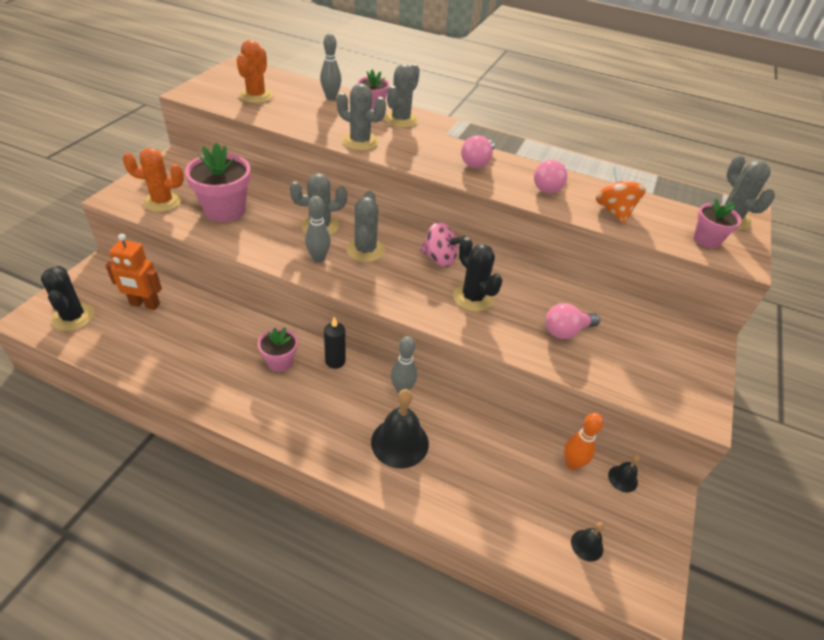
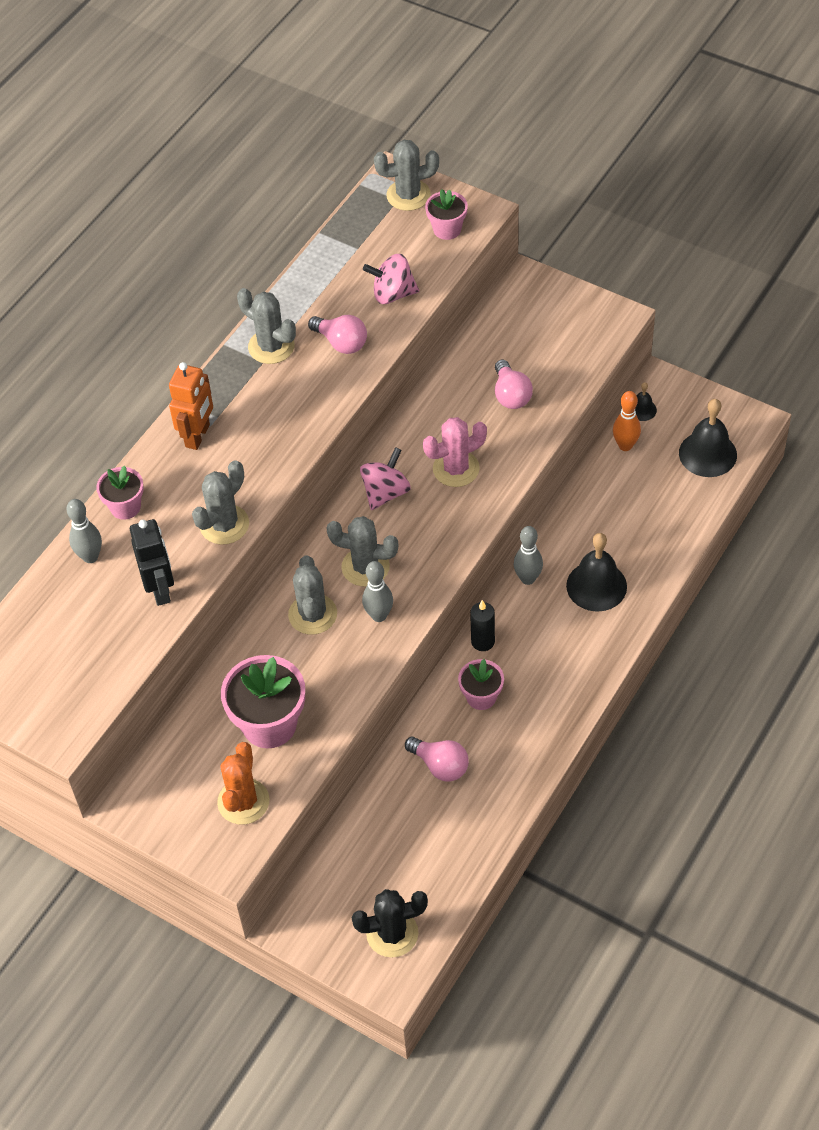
camera: 75 degrees left, 10 degrees up
(144, 304) = (373, 855): orange robot -> orange robot (198, 436)
(256, 96) = (79, 651): orange cactus -> none
(303, 120) = (160, 590): none -> black robot
(401, 119) = (165, 476): grey cactus -> grey cactus (271, 346)
(473, 297) = (456, 469): black cactus -> pink cactus
(477, 162) = (282, 404): pink light bulb -> pink light bulb (440, 765)
(587, 545) = (707, 454): black bell -> black bell, size x2.00
(614, 211) = (392, 294): orange spinning top -> pink spinning top

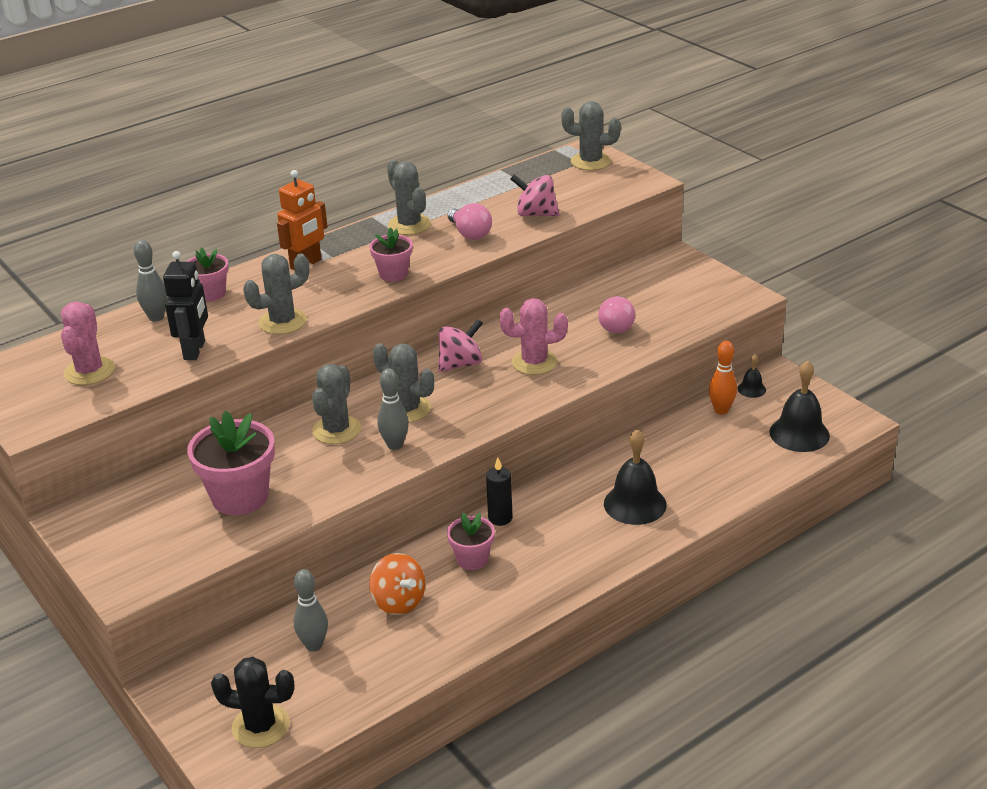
camera: 20 degrees right, 20 degrees down
(72, 650) = (89, 371): none -> pink cactus
(243, 802) = (173, 547): orange cactus -> none
(440, 765) = (398, 602): pink light bulb -> orange spinning top
(447, 229) = (610, 186): pink flower pot -> pink flower pot (393, 274)
(528, 579) = (571, 482): grey bowling pin -> grey bowling pin (314, 645)

